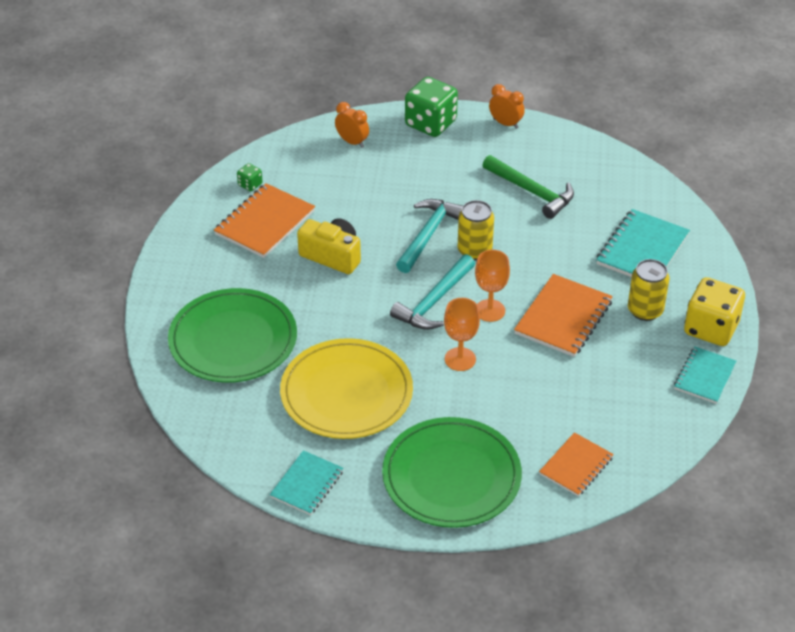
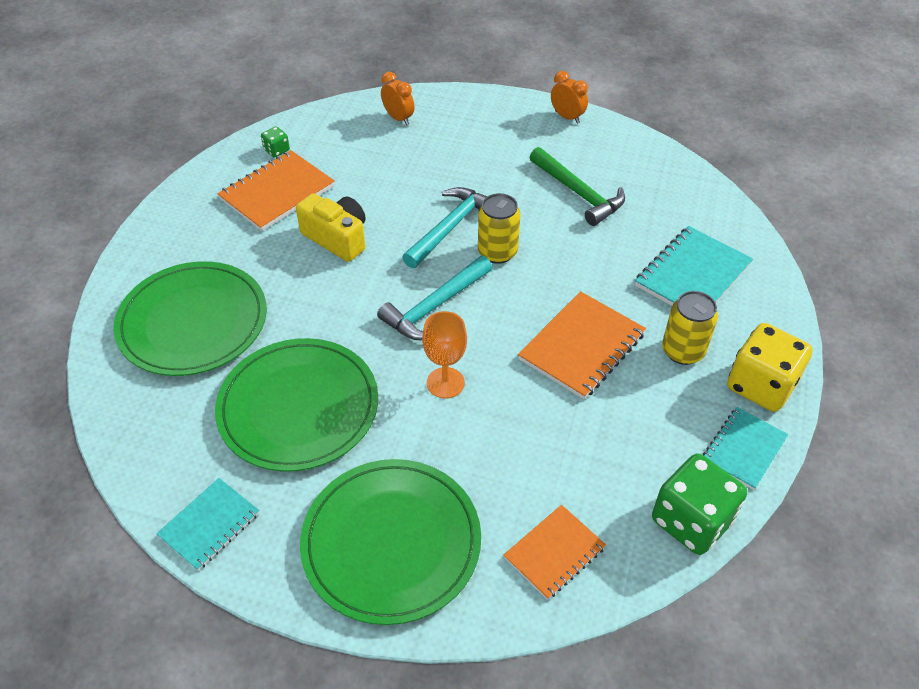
camera: 10 degrees right, 5 degrees up
(346, 393) = (298, 407): yellow plate -> green plate
(430, 123) = (487, 108): green dice -> green dice (691, 520)
(490, 310) = (496, 326): orange goblet -> none

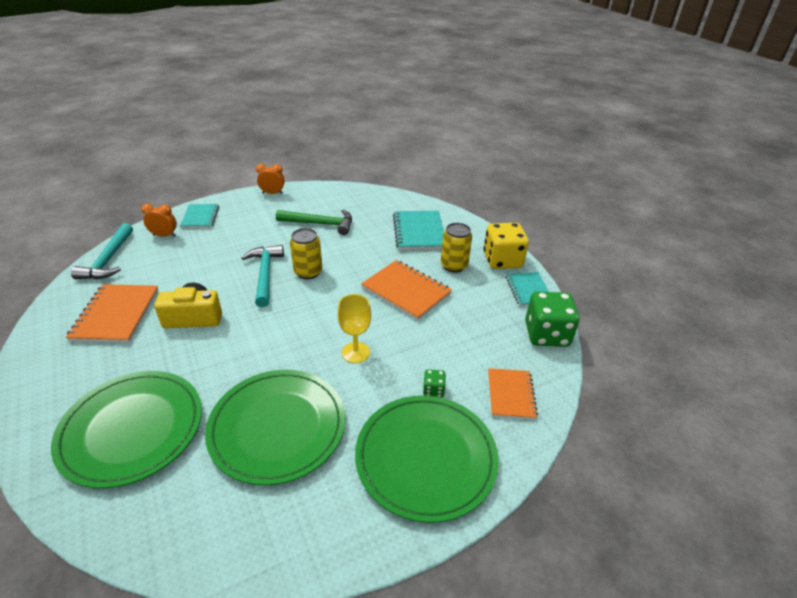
camera: 45 degrees left, 10 degrees down
(209, 525) = (296, 547): turquoise notebook -> turquoise notebook (200, 217)
(276, 150) = (87, 291): green dice -> green dice (433, 390)
(435, 307) = (303, 318): turquoise hammer -> turquoise hammer (108, 260)
(445, 383) = (355, 352): orange goblet -> yellow goblet
(581, 347) = (406, 291): orange notebook -> orange notebook turned 45 degrees counterclockwise

